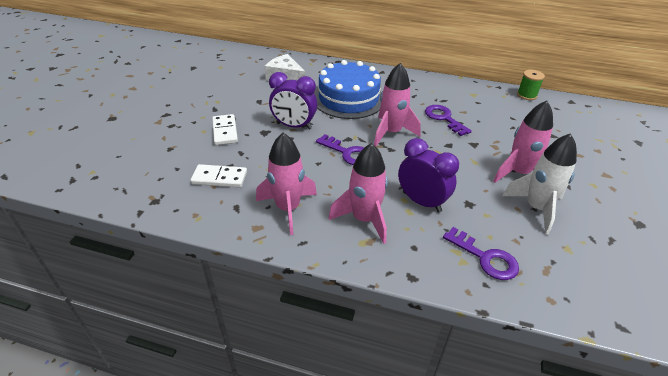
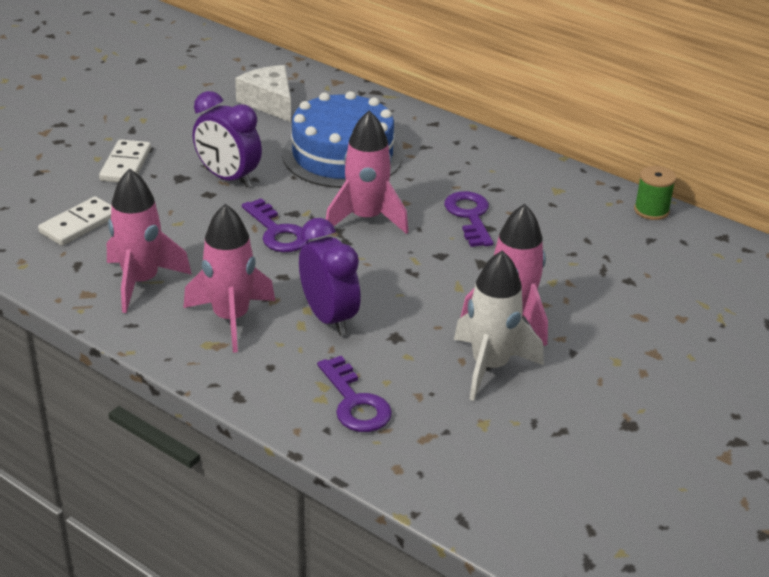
camera: 20 degrees right, 5 degrees down
(219, 178) = (79, 224): white domino -> white domino turned 75 degrees counterclockwise

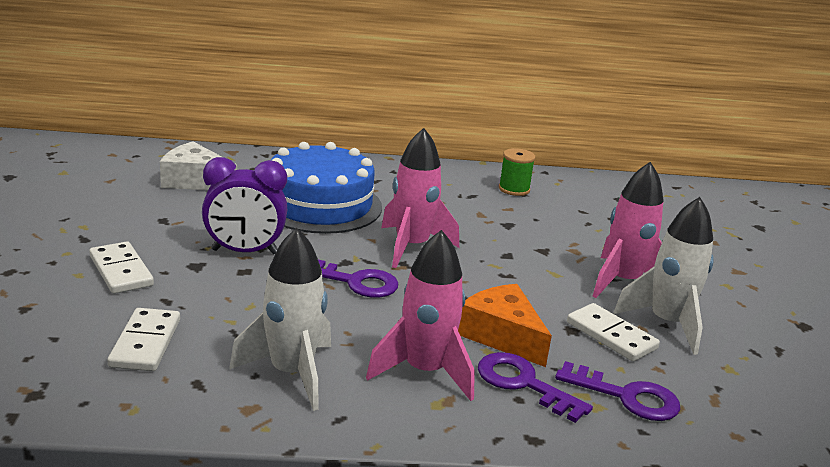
camera: 40 degrees left, 10 degrees down
(141, 282) = (291, 373): pink rocket -> white rocket
(329, 318) = (502, 336): purple clock -> orange cheese
(421, 355) = (611, 335): none -> white domino
(470, 216) = (484, 220): purple key -> purple key (523, 383)
(651, 210) = (589, 180): green spool -> green spool (514, 189)

